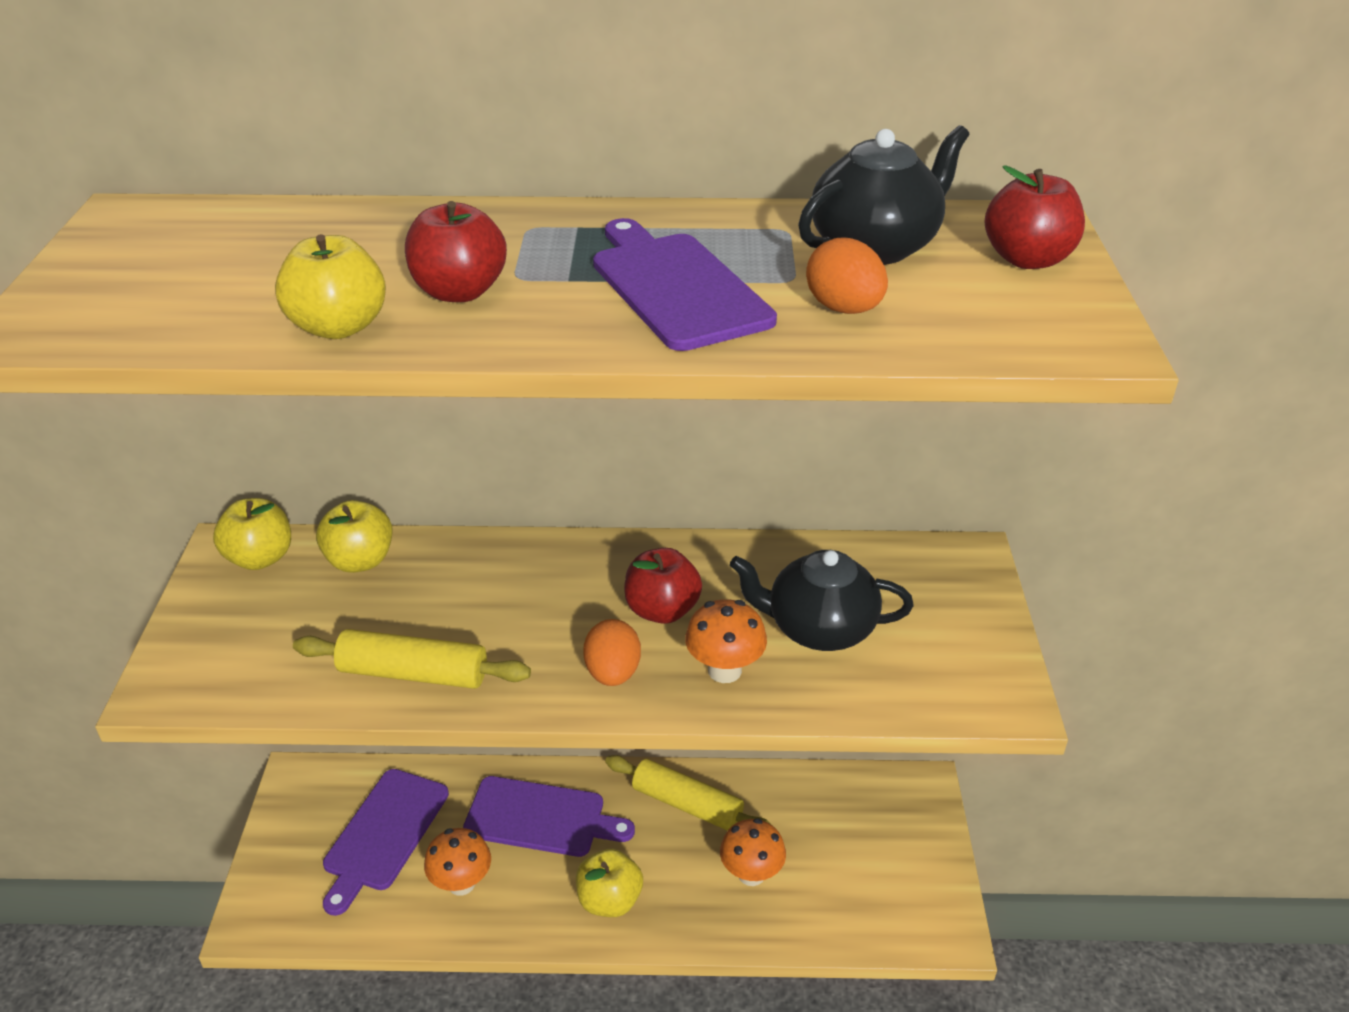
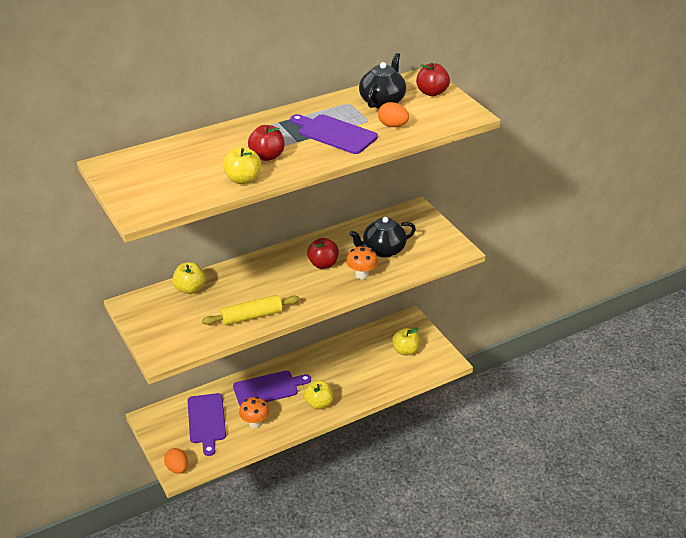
camera: 30 degrees left, 0 degrees up
(260, 558) = (147, 302): yellow apple -> yellow apple (405, 351)
(613, 673) = (324, 290): orange egg -> orange egg (177, 468)
(687, 804) = (324, 360): yellow rolling pin -> none
(751, 874) = (366, 373): orange mushroom -> none

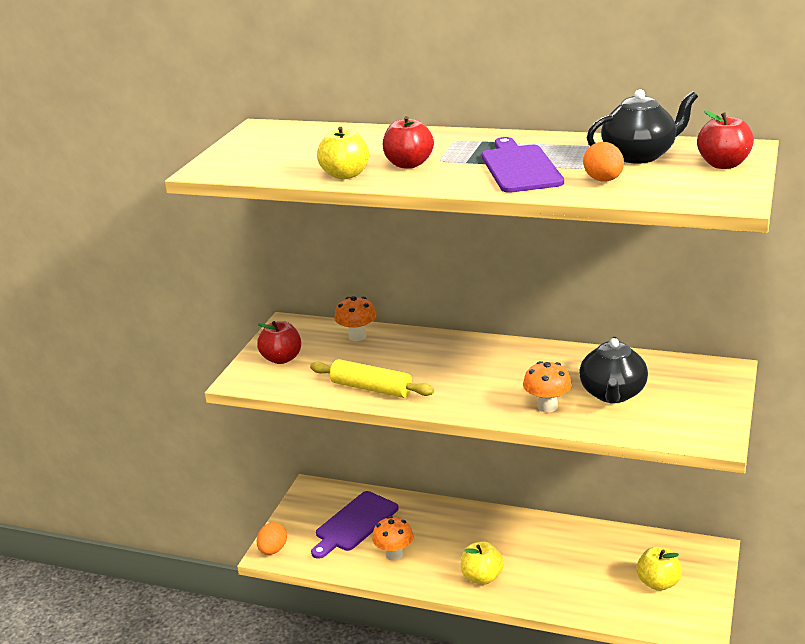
camera: 50 degrees right, 10 degrees down
(190, 289) = (357, 336): yellow apple -> orange mushroom
(268, 388) = (451, 529): purple cutting board -> none
(323, 264) = (521, 376): red apple -> red apple (282, 359)
(383, 250) = (613, 394): black teapot -> black teapot turned 105 degrees counterclockwise

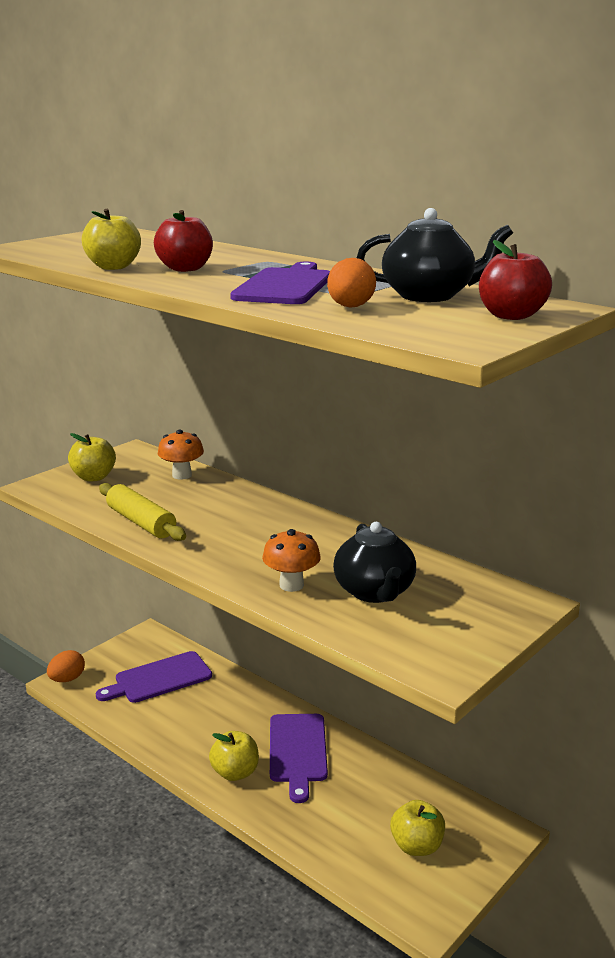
camera: 20 degrees right, 5 degrees down
(282, 359) = (93, 477): red apple -> yellow apple
(394, 554) = (170, 720): orange mushroom -> none
(517, 544) = (298, 751): none -> purple cutting board
(613, 394) = (374, 592): black teapot -> black teapot turned 45 degrees counterclockwise

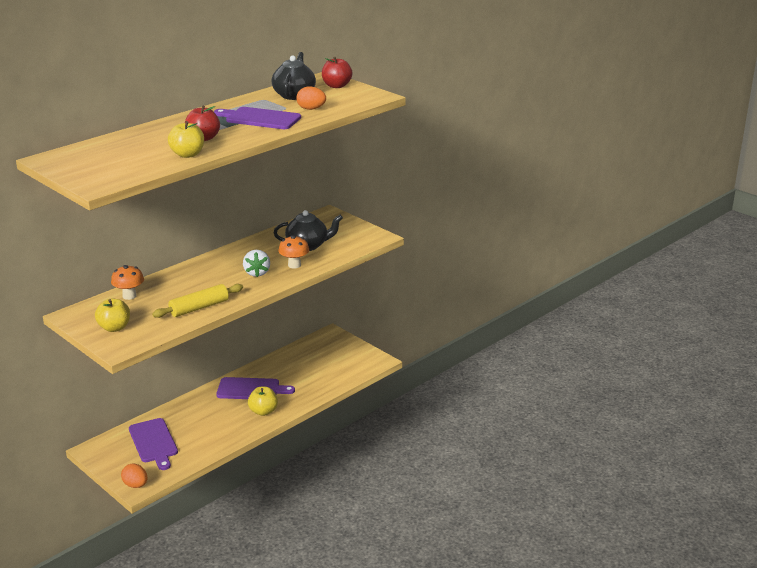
camera: 85 degrees left, 5 degrees up
(257, 554) = (257, 273): none -> white strawberry
(416, 846) = (334, 358): yellow apple -> none

